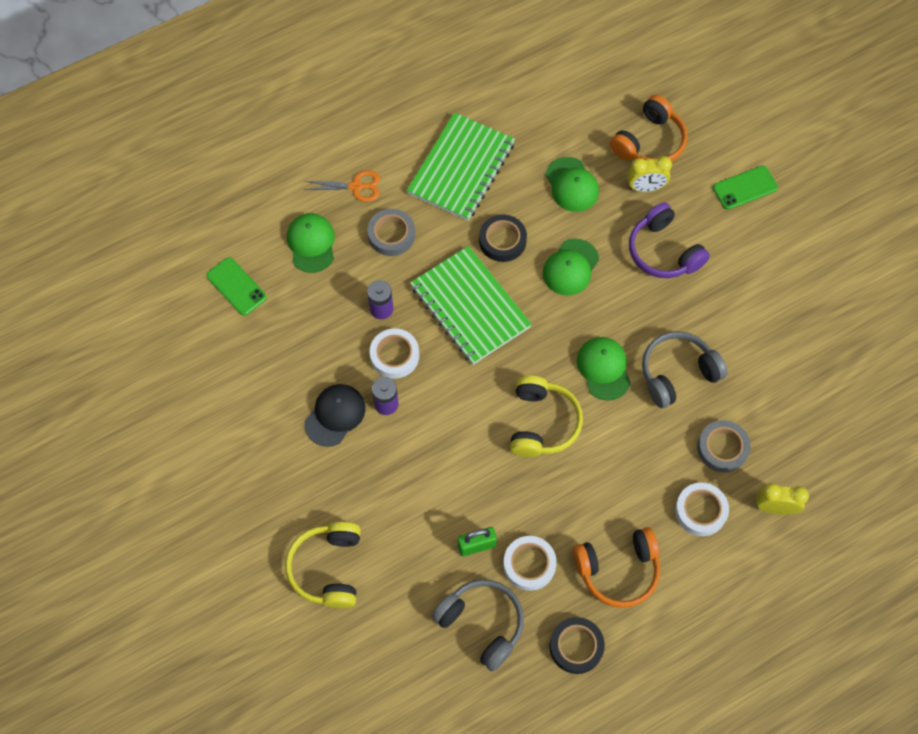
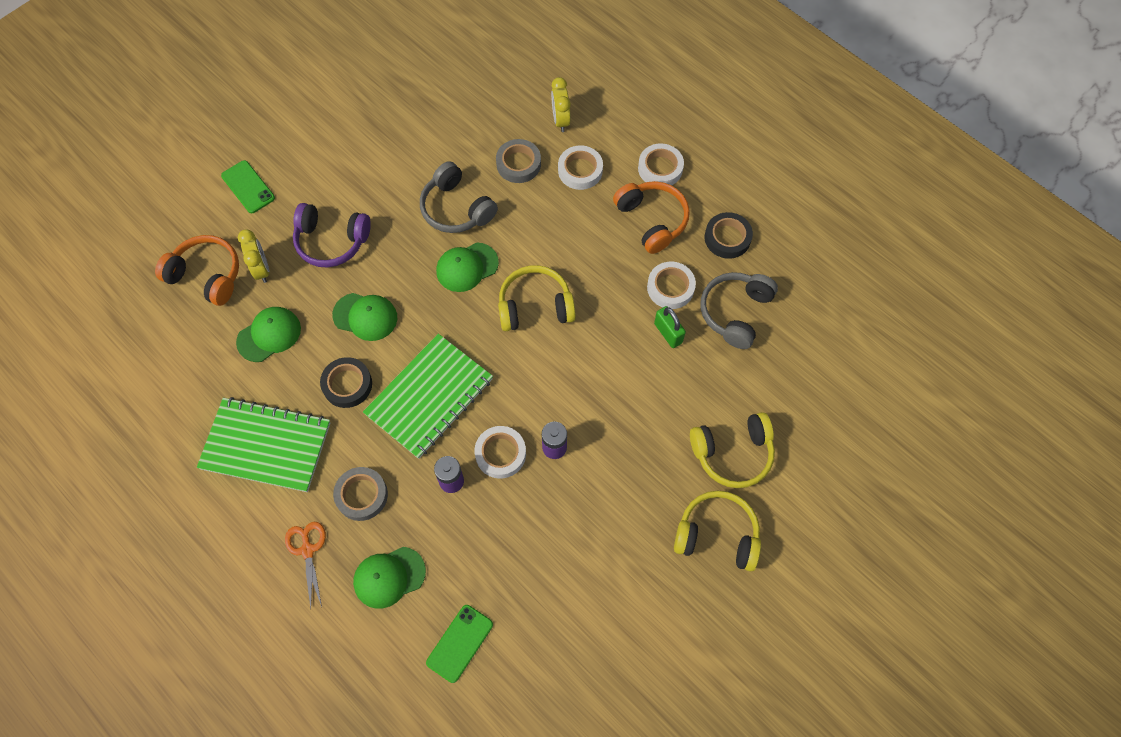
camera: 105 degrees left, 0 degrees up
(254, 527) = (717, 535): none -> yellow headphones
(335, 415) = (580, 492): black cap -> none
(663, 251) = (331, 241): purple headphones -> purple headphones turned 60 degrees clockwise
(685, 600) = (660, 168): none -> white tape

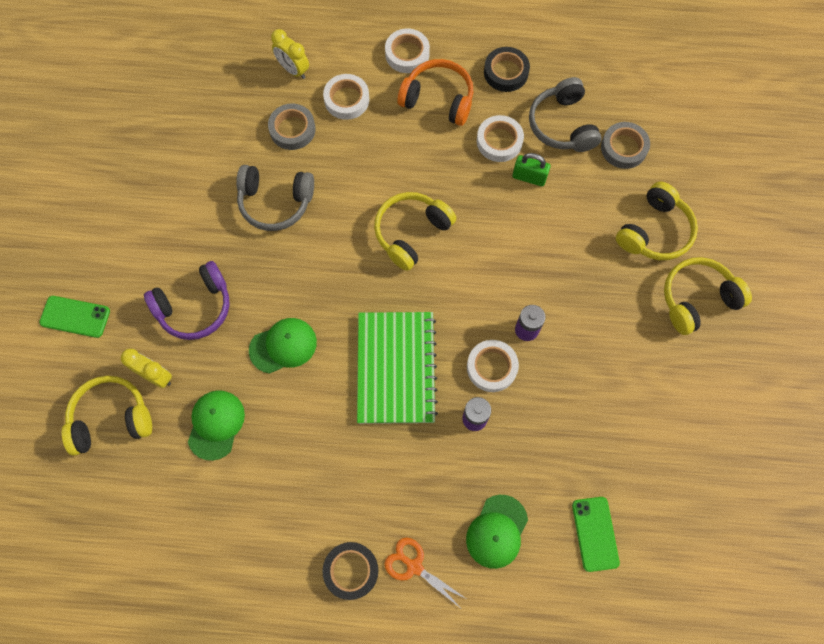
camera: 40 degrees left, 5 degrees up
(207, 275) = (111, 418): orange headphones -> yellow headphones
(266, 446) = (301, 514): green notebook -> none
(347, 384) = (321, 411): black tape -> black tape (351, 571)
(361, 495) = (416, 488): grey tape -> grey tape (623, 148)
(467, 267) = (329, 243): green cap -> none

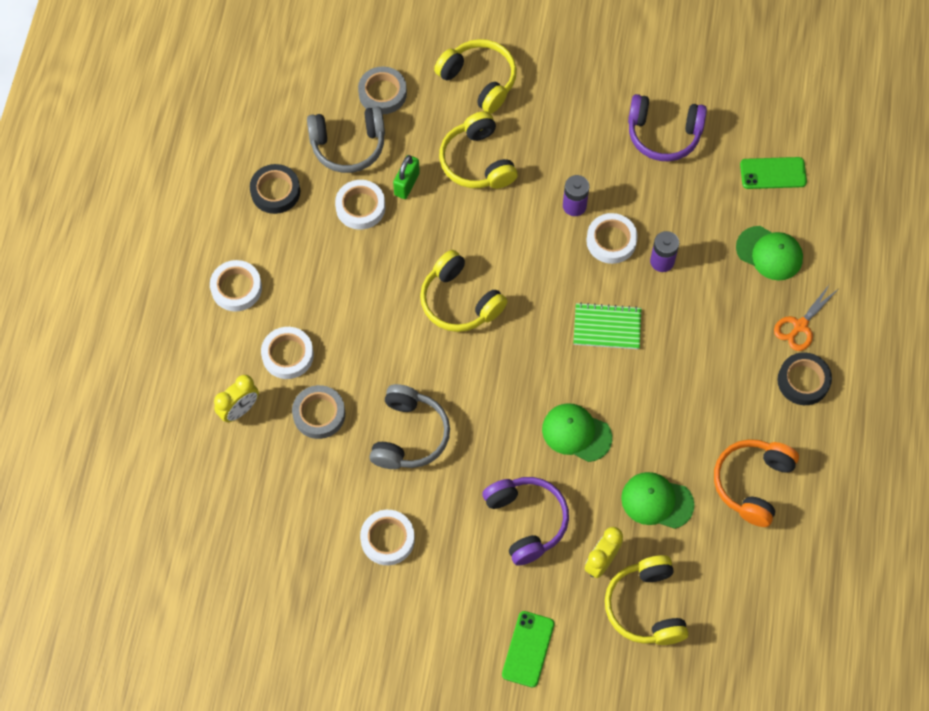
camera: 85 degrees left, 5 degrees down
(178, 194) = (387, 539): none -> white tape
(283, 346) = (576, 433): green cap -> green cap turned 45 degrees counterclockwise
(396, 368) = (607, 327): green notebook -> green notebook, size x0.58
(438, 99) = (300, 261): orange headphones -> orange headphones (752, 483)
(624, 414) = (663, 134): none -> purple headphones
(697, 299) = (553, 56): yellow headphones -> yellow headphones (477, 162)

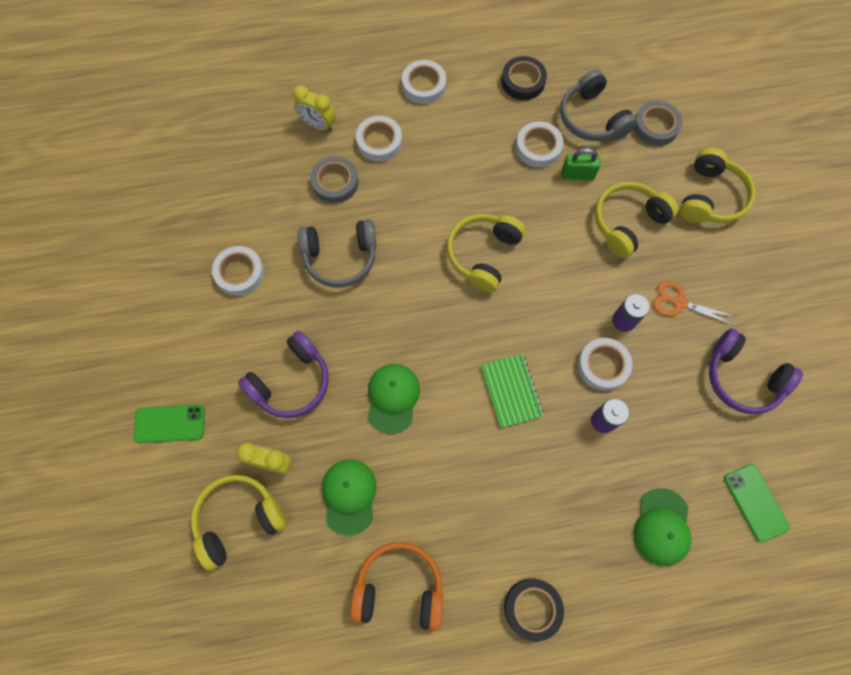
camera: 70 degrees right, 5 degrees up
(663, 134) = (742, 378): purple headphones -> purple headphones turned 45 degrees counterclockwise
(799, 326) = (593, 585): orange scissors -> orange scissors (678, 303)

